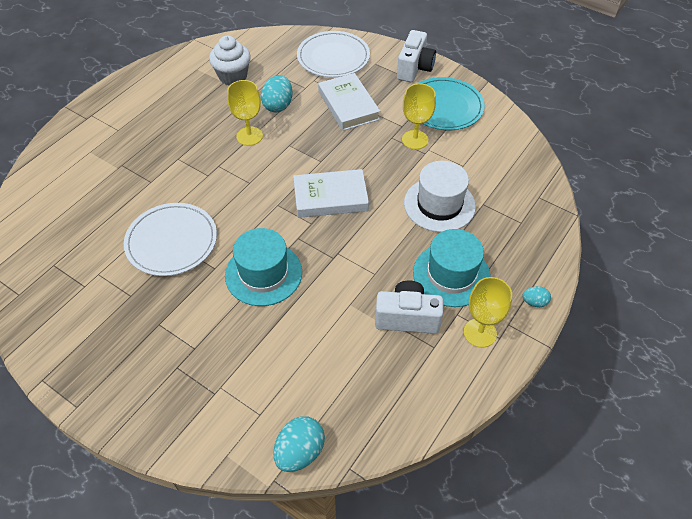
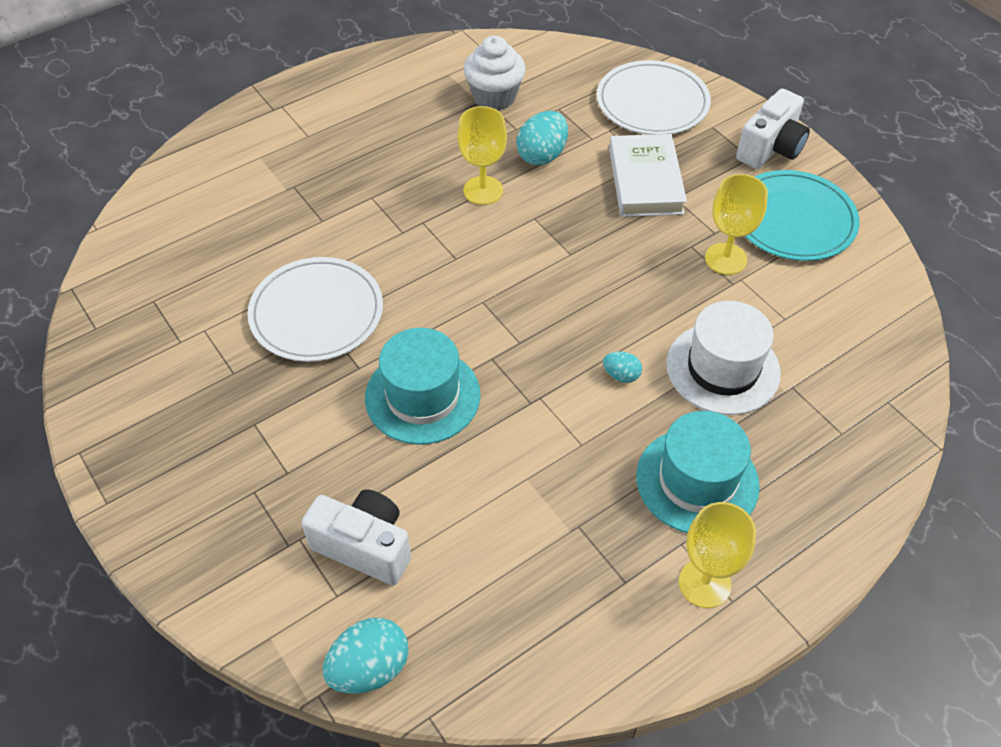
camera: 20 degrees right, 0 degrees up
(330, 197) = (563, 311): white book -> none
(407, 318) = (603, 525): white camera -> white camera (364, 546)
(534, 302) = (811, 564): turquoise egg -> turquoise egg (621, 375)

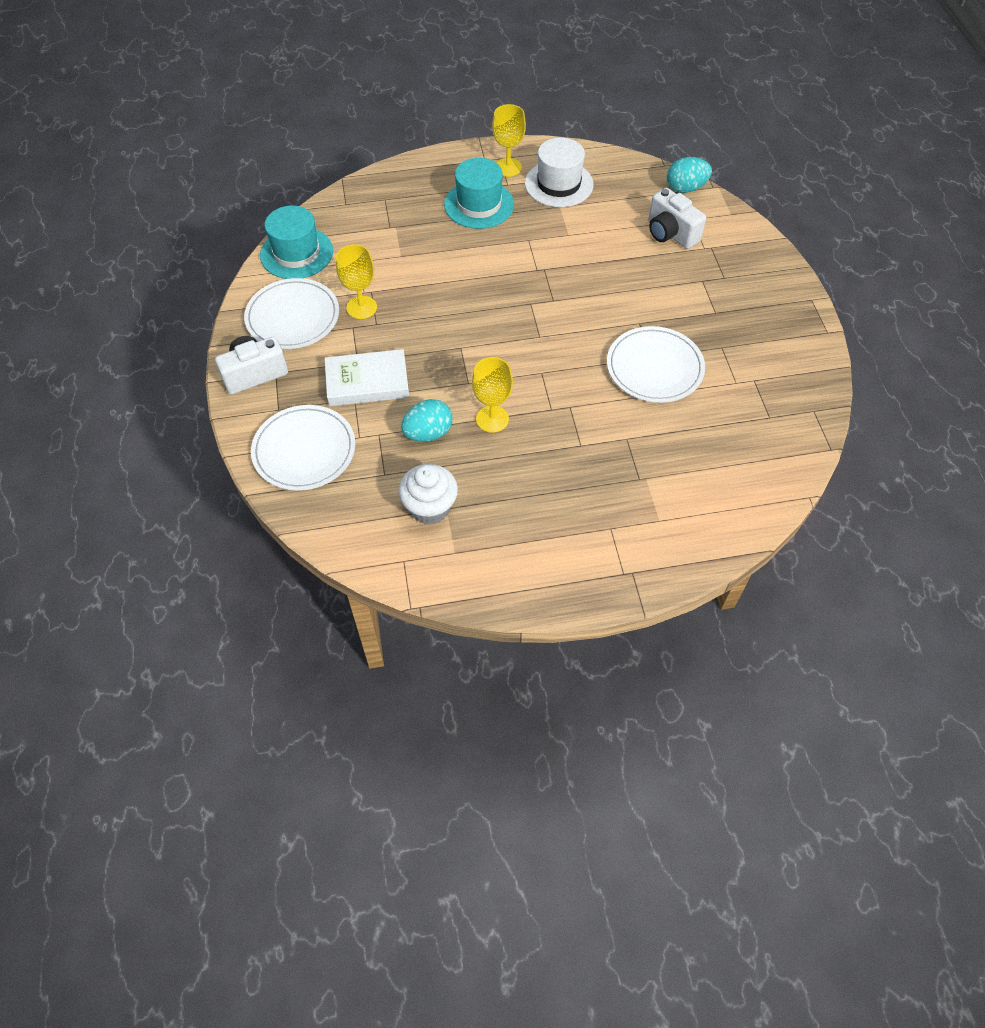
camera: 155 degrees left, 5 degrees up
(422, 396) = (606, 293): turquoise hat -> turquoise hat (296, 253)
(621, 375) = (481, 264): turquoise egg -> none
(645, 181) = (367, 382): white book -> white book turned 60 degrees clockwise
(723, 368) = (420, 248): white hat -> white hat (559, 184)
(793, 219) = (293, 317): turquoise plate -> white plate

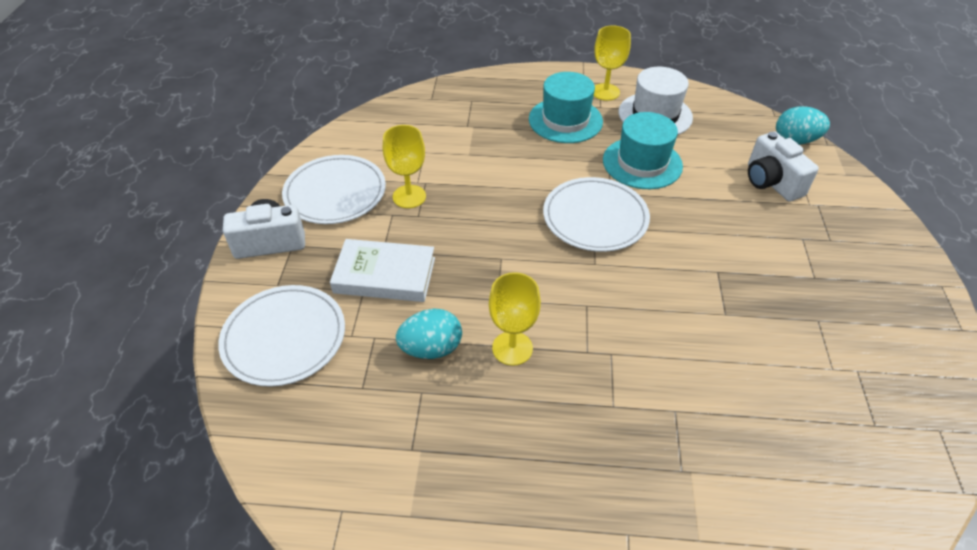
camera: 15 degrees right, 10 degrees down
(296, 253) = (365, 134): turquoise hat -> turquoise hat (642, 163)
(430, 508) = (400, 444): white cupcake -> none
(654, 367) = (728, 327): white plate -> white plate (595, 217)

